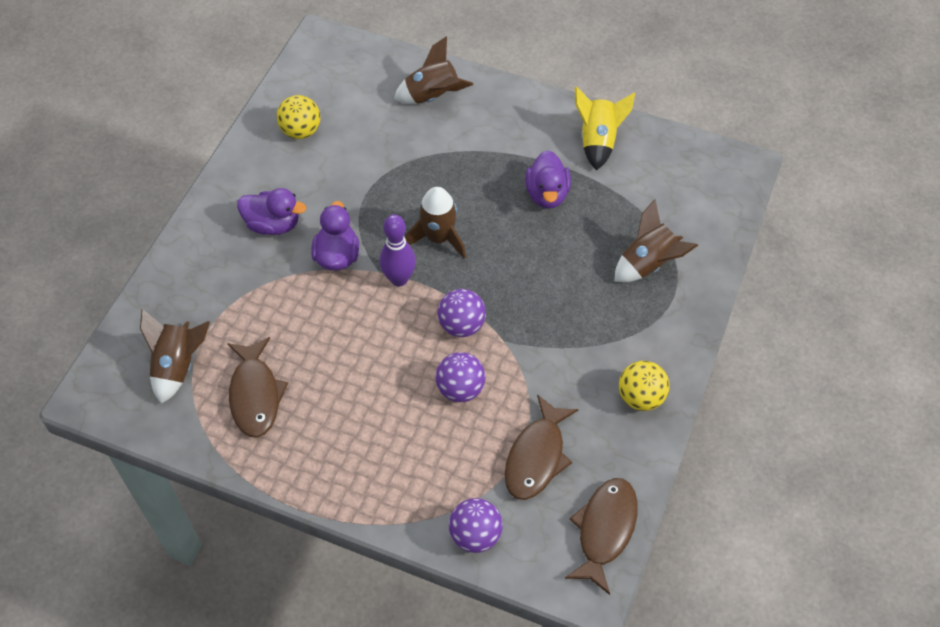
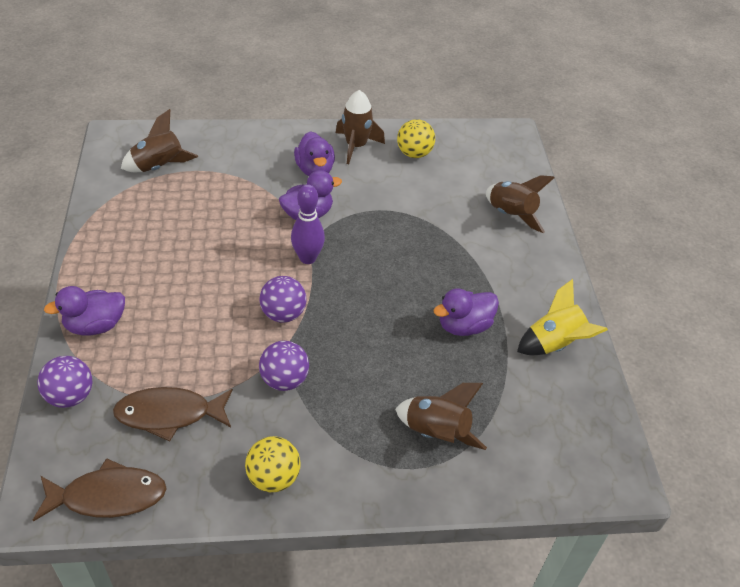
camera: 60 degrees right, 10 degrees down
(255, 395) = (153, 215): brown fish -> none
(393, 491) = (95, 325): none -> purple duck
(438, 238) = (365, 268): brown rocket -> brown rocket (356, 146)
(460, 389) = (217, 335): purple ball -> purple ball (284, 380)

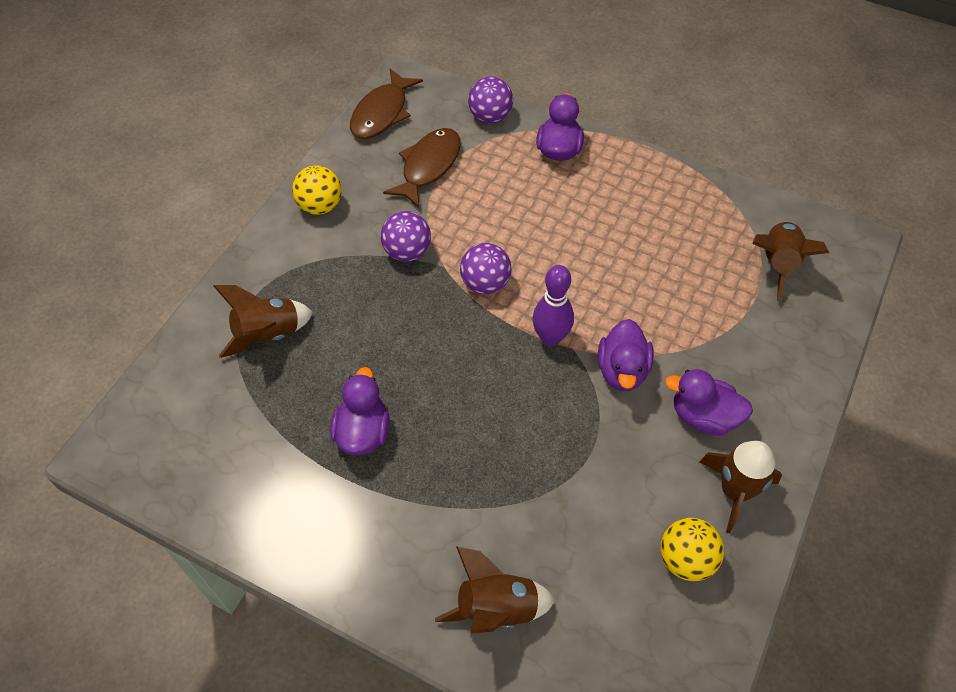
camera: 125 degrees right, 10 degrees up
(554, 344) = (277, 508): yellow rocket -> none

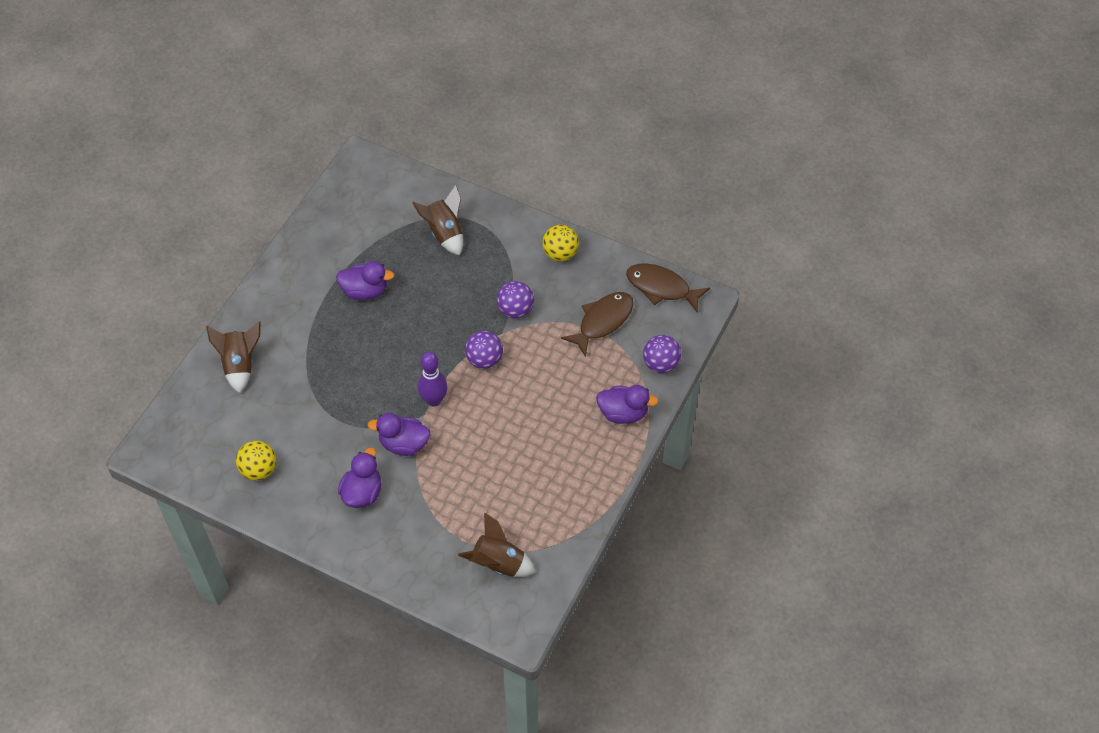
camera: 90 degrees right, 0 degrees up
(428, 166) = (602, 321): brown fish -> brown fish turned 75 degrees counterclockwise
(735, 491) = (303, 505): brown rocket -> none

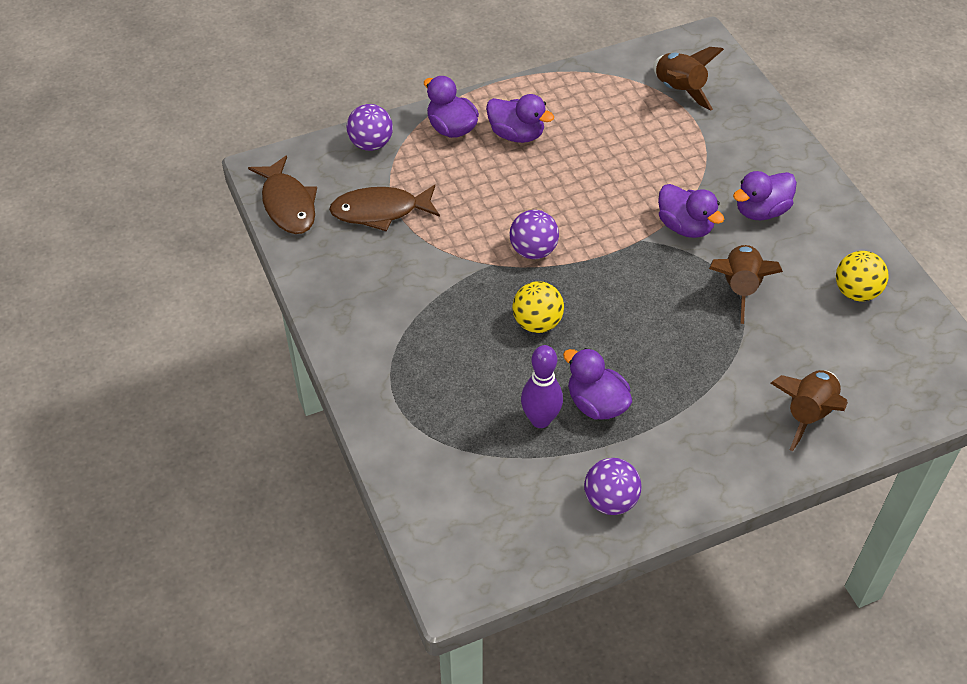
camera: 140 degrees left, 5 degrees down
(434, 400) = (620, 246): purple bowling pin -> purple bowling pin (540, 419)
(444, 233) = (444, 411): brown rocket -> brown rocket (739, 288)
(515, 310) = (453, 277): purple ball -> purple ball (610, 500)
(560, 253) = (345, 302): yellow ball -> yellow ball (537, 323)
(576, 439) = (516, 134): none -> purple duck

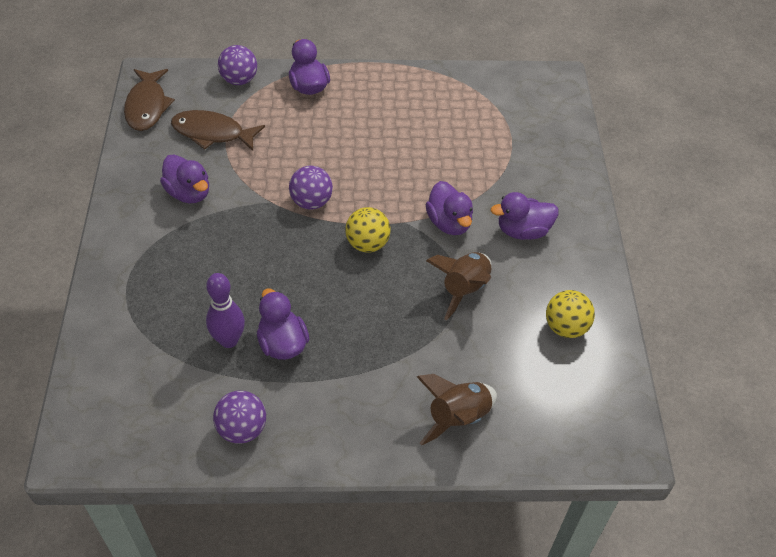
camera: 20 degrees right, 0 degrees up
(516, 134) = (357, 107): purple duck -> purple duck (189, 193)
(537, 323) = (277, 260): yellow ball -> yellow ball (367, 244)
(679, 90) = (513, 112): brown rocket -> none

